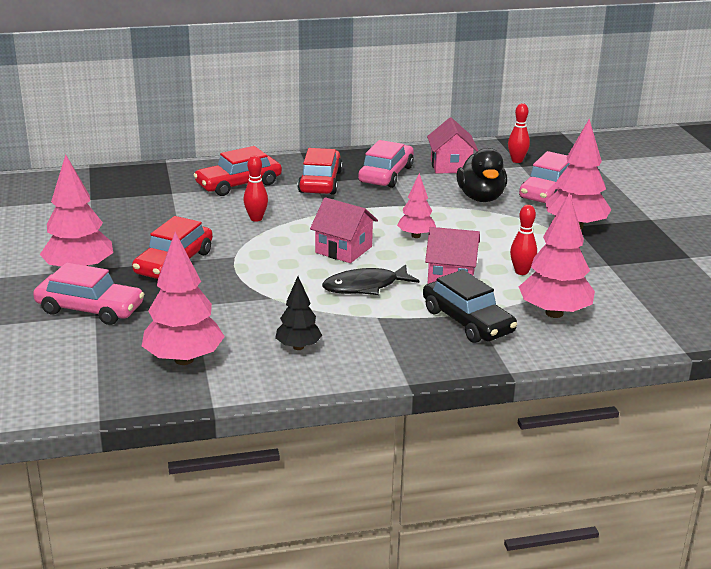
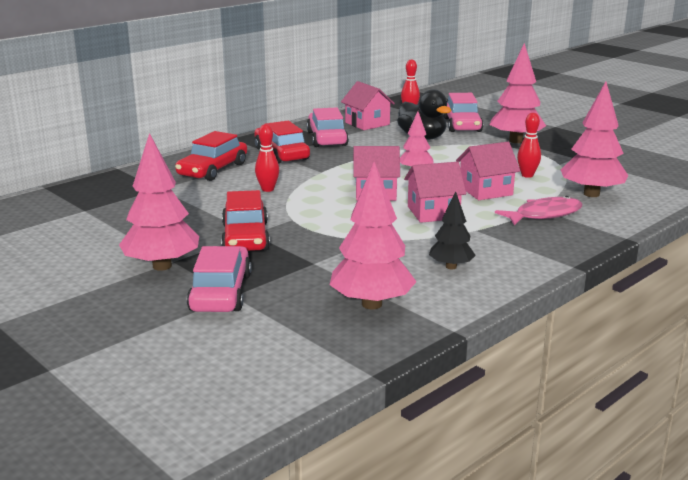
camera: 30 degrees left, 5 degrees down
(90, 309) = (221, 292): pink car -> pink car turned 75 degrees counterclockwise
(365, 286) = (433, 212): black fish -> pink house
(467, 321) = (544, 215): black car -> pink fish

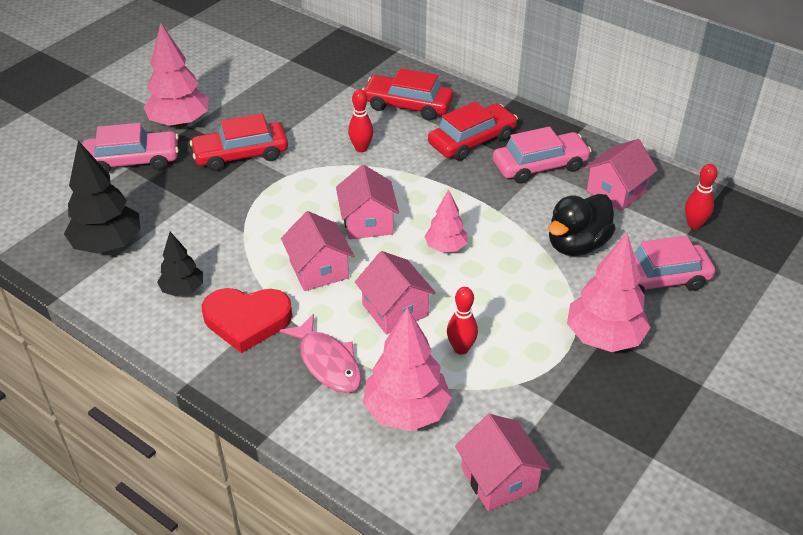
camera: 80 degrees right, 20 degrees up
(371, 304) = (108, 245): pink tree -> black tree
(495, 241) = (247, 320): none -> red heart
(644, 175) = (499, 479): none -> pink house

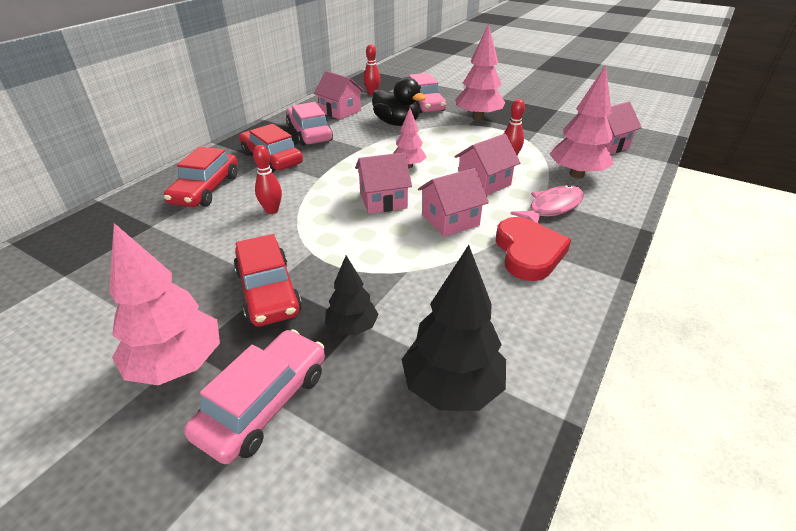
camera: 95 degrees left, 5 degrees down
(132, 161) = (264, 403): pink car -> pink car turned 45 degrees clockwise
(183, 290) = (506, 301): black tree -> black tree (352, 327)

